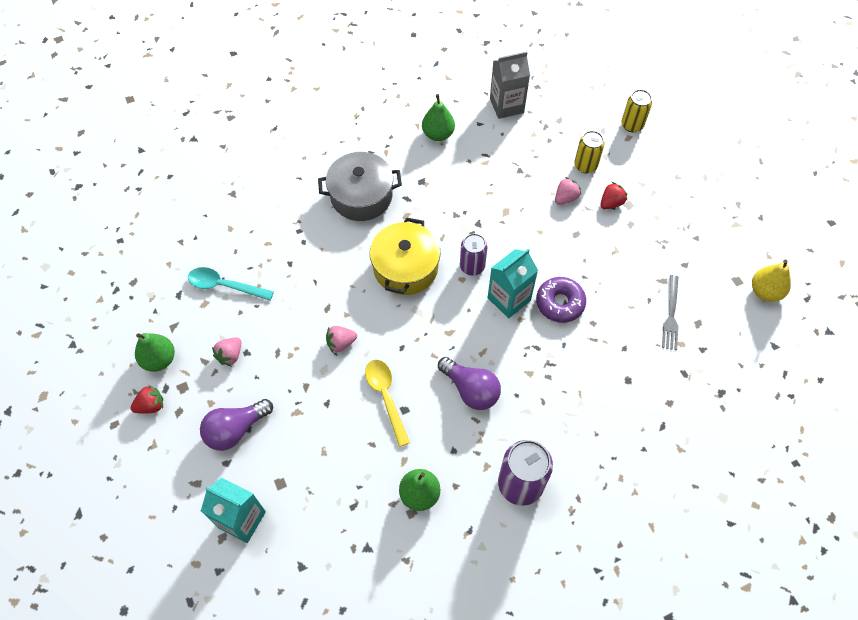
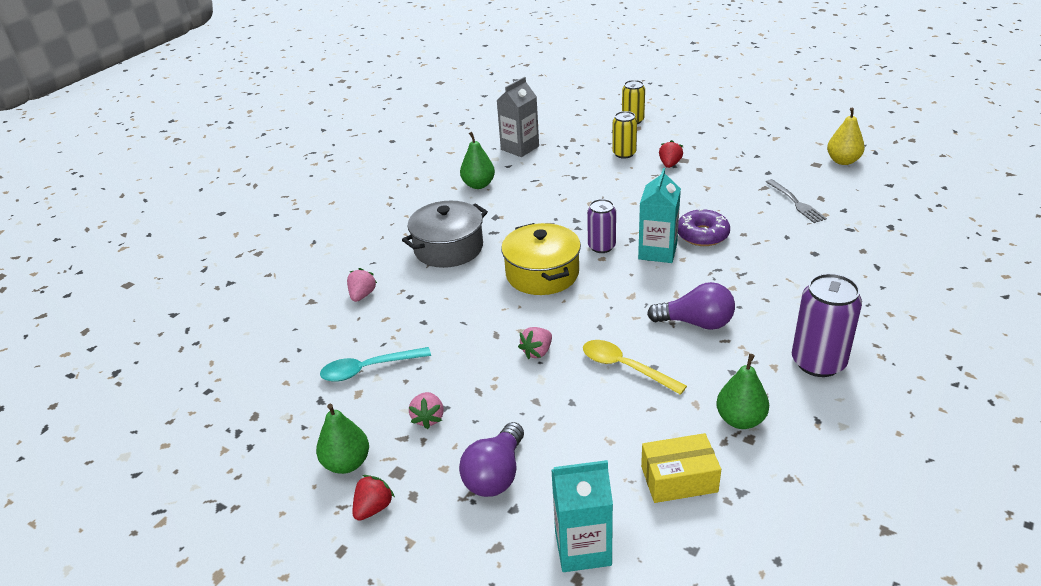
camera: 30 degrees left, 25 degrees down
(339, 511) = (679, 479): none -> yellow box
(565, 198) = (630, 176): pink strawberry -> pink strawberry (362, 295)

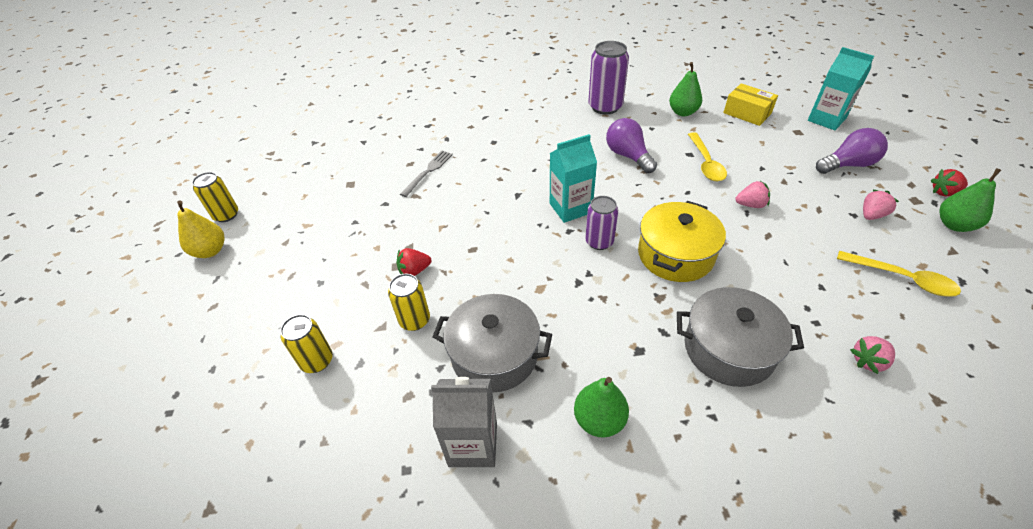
camera: 130 degrees left, 10 degrees up
(368, 369) = (903, 279): turquoise spoon -> yellow spoon
(562, 170) = (494, 355): none -> grey pot
(702, 235) = (522, 196): purple donut -> none
(824, 112) = (226, 215): none -> yellow can
(843, 161) = (335, 172): yellow pear -> yellow pear (210, 251)

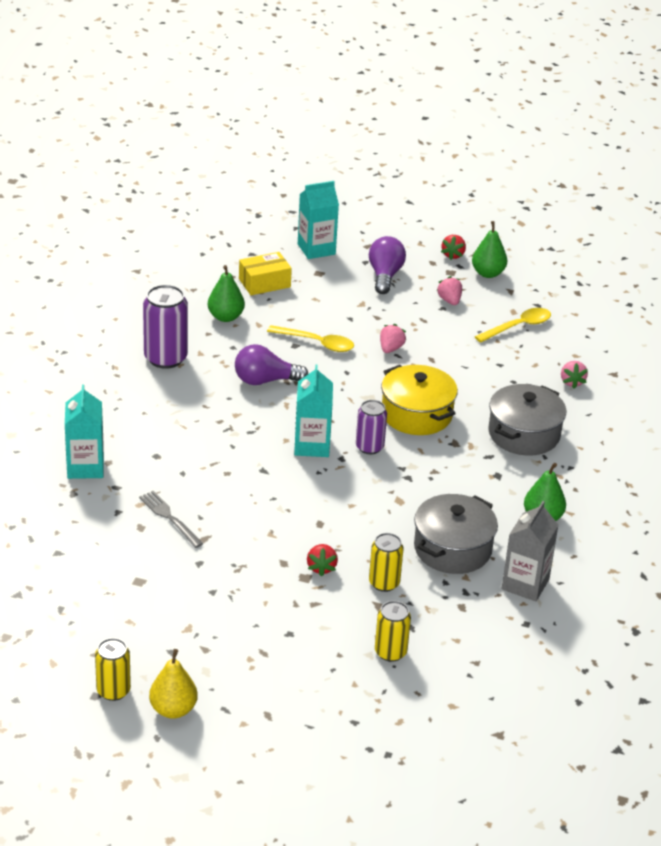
camera: 70 degrees left, 10 degrees down
(458, 120) = (85, 467): none -> turquoise carton

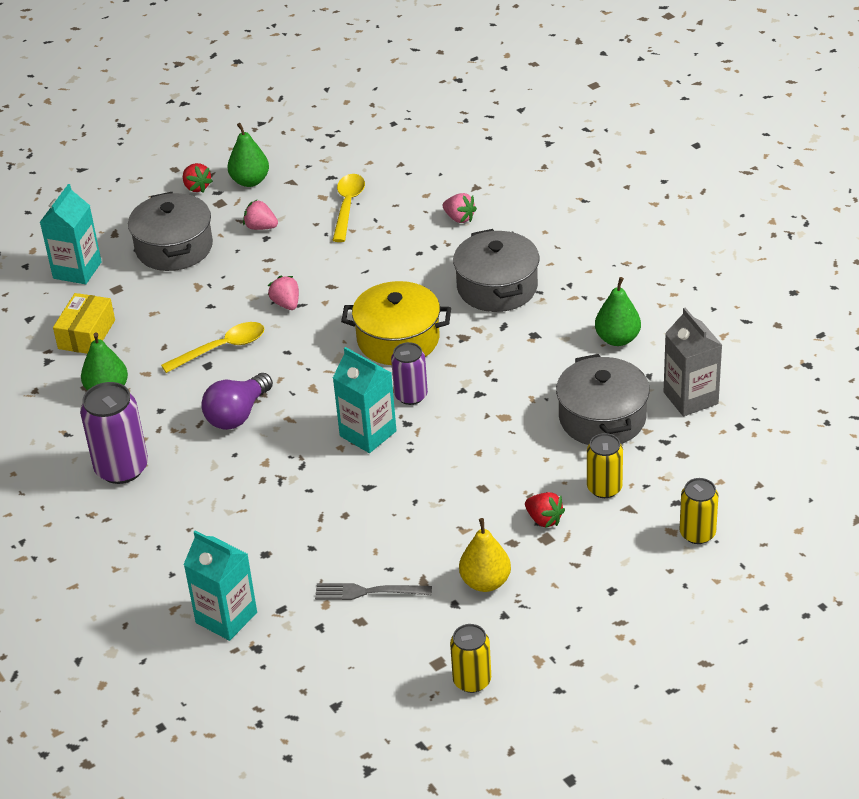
camera: 45 degrees left, 5 degrees up
(113, 690) = (575, 762): yellow can -> yellow can (472, 680)
(173, 709) = (640, 729): yellow pear -> yellow pear (485, 582)
(385, 276) = (174, 247): purple light bulb -> grey pot

